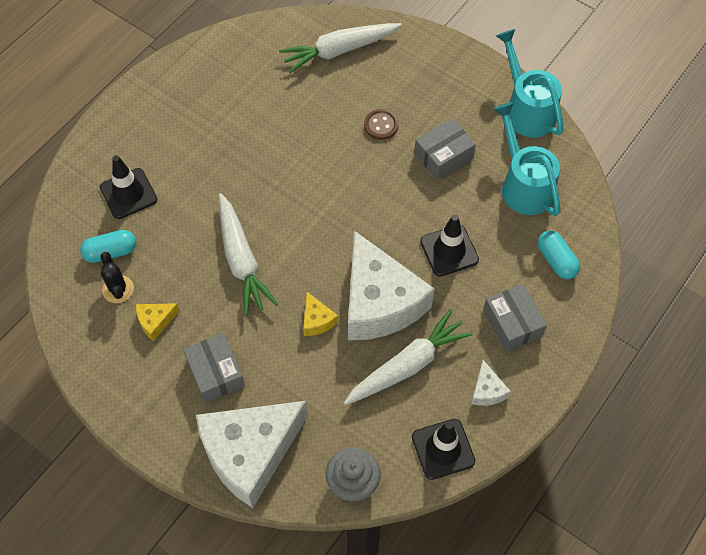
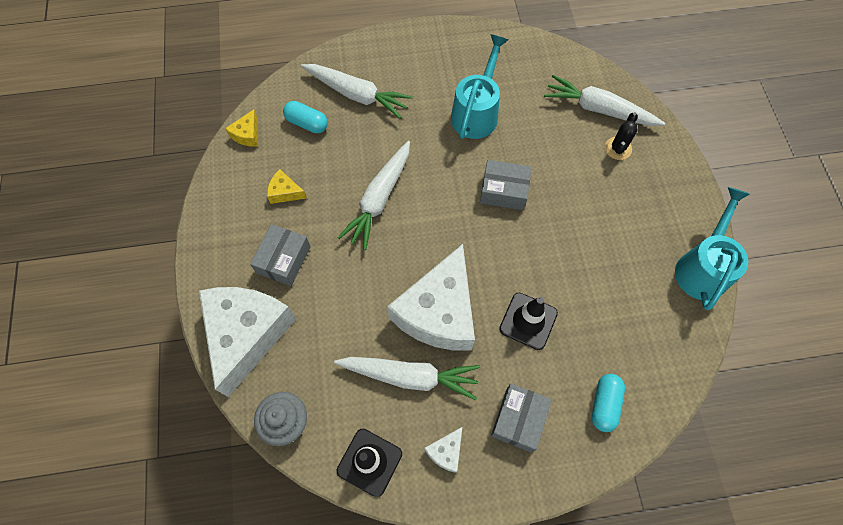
camera: 45 degrees right, 5 degrees up
(118, 289) = (286, 151): black cactus -> black cactus (618, 148)
(128, 193) = (357, 95): black traffic cone -> white carrot
(250, 453) = (247, 334): white cheese -> white cheese turned 90 degrees clockwise
(317, 320) = (383, 285): yellow cheese -> yellow cheese (247, 134)
(381, 125) = (574, 186): brown button -> none
(443, 156) = (598, 247): grey box -> grey box (503, 191)
(523, 184) = (639, 322): turquoise watering can -> turquoise watering can (477, 112)

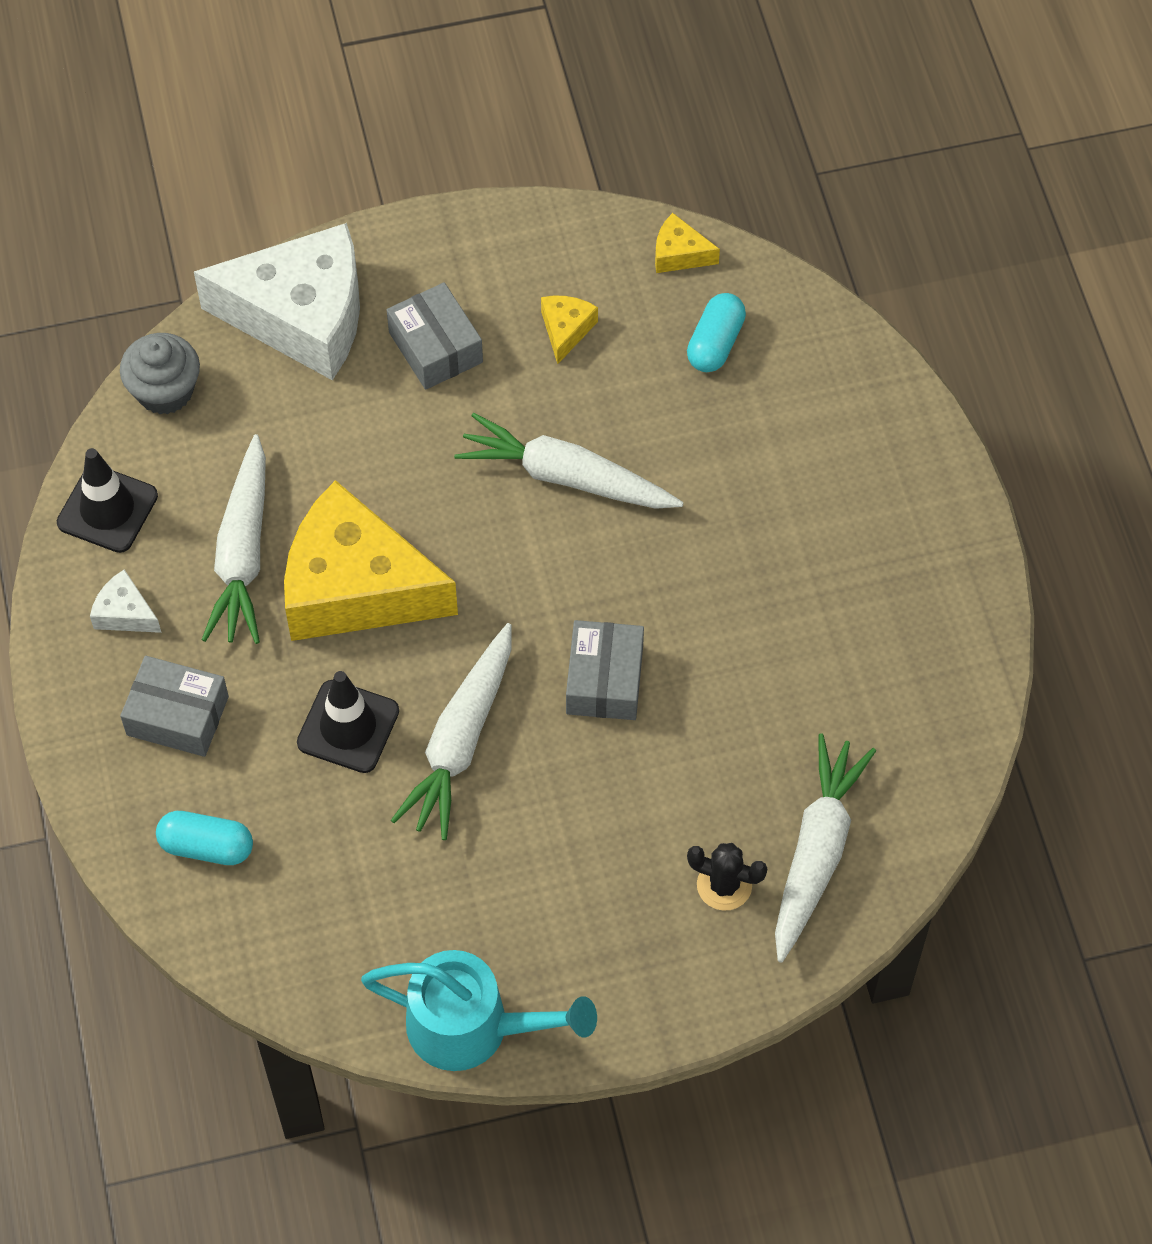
camera: 85 degrees right, 5 degrees down
(283, 260) = (435, 347): grey box -> grey box turned 45 degrees clockwise
(357, 95) = (792, 417): white carrot -> white carrot (460, 741)
(439, 312) = (356, 587): white cheese -> yellow cheese
(477, 112) = (779, 626): turquoise watering can -> none

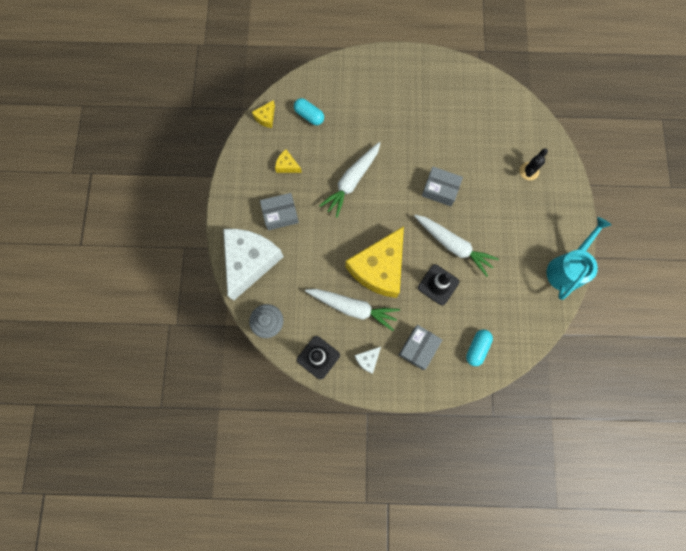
camera: 75 degrees left, 15 degrees up
(816, 852) = (522, 138): white carrot -> none

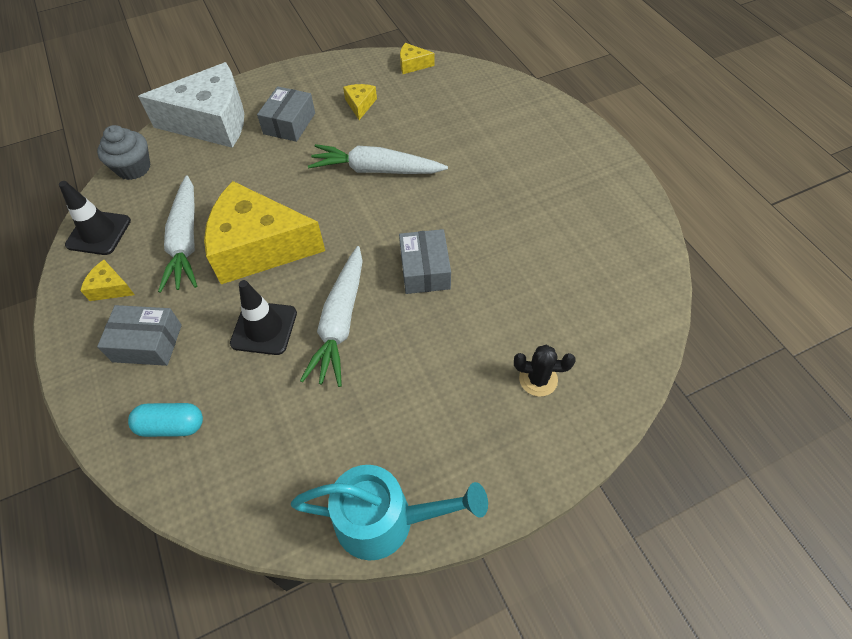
camera: 65 degrees right, 20 degrees down
(280, 214) = (289, 123): grey box -> grey box turned 60 degrees clockwise
(309, 116) = (442, 98): turquoise capsule -> none
(368, 359) = (110, 288): white cheese -> yellow cheese

